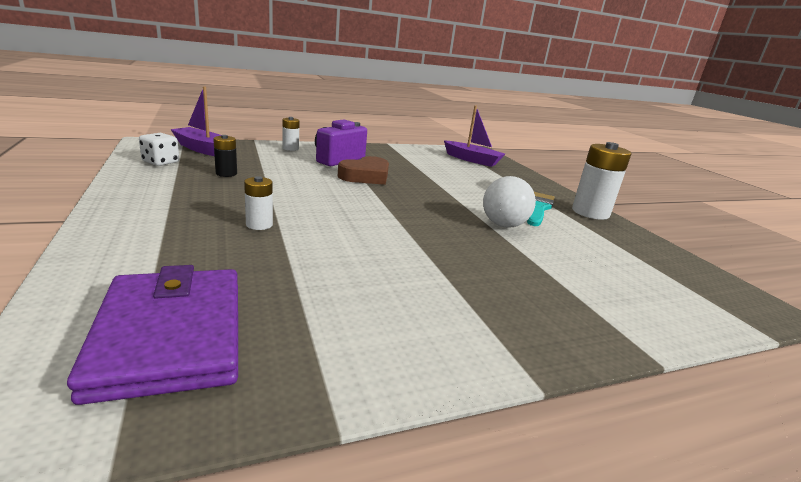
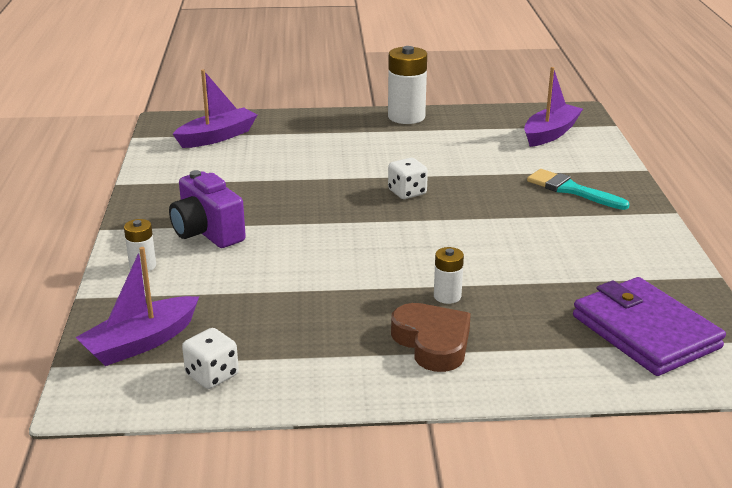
camera: 70 degrees left, 5 degrees up
(171, 336) = (645, 332): purple wallet -> purple wallet turned 60 degrees clockwise
(226, 174) = (271, 319): black battery -> none
(366, 176) = (286, 220): brown heart -> brown heart (432, 342)
(441, 212) = (407, 192): none -> white dice
(503, 225) = (440, 168): white ball -> none
(538, 208) = (396, 139): turquoise brush -> turquoise brush (571, 190)
(665, 285) = (550, 133): none -> purple boat

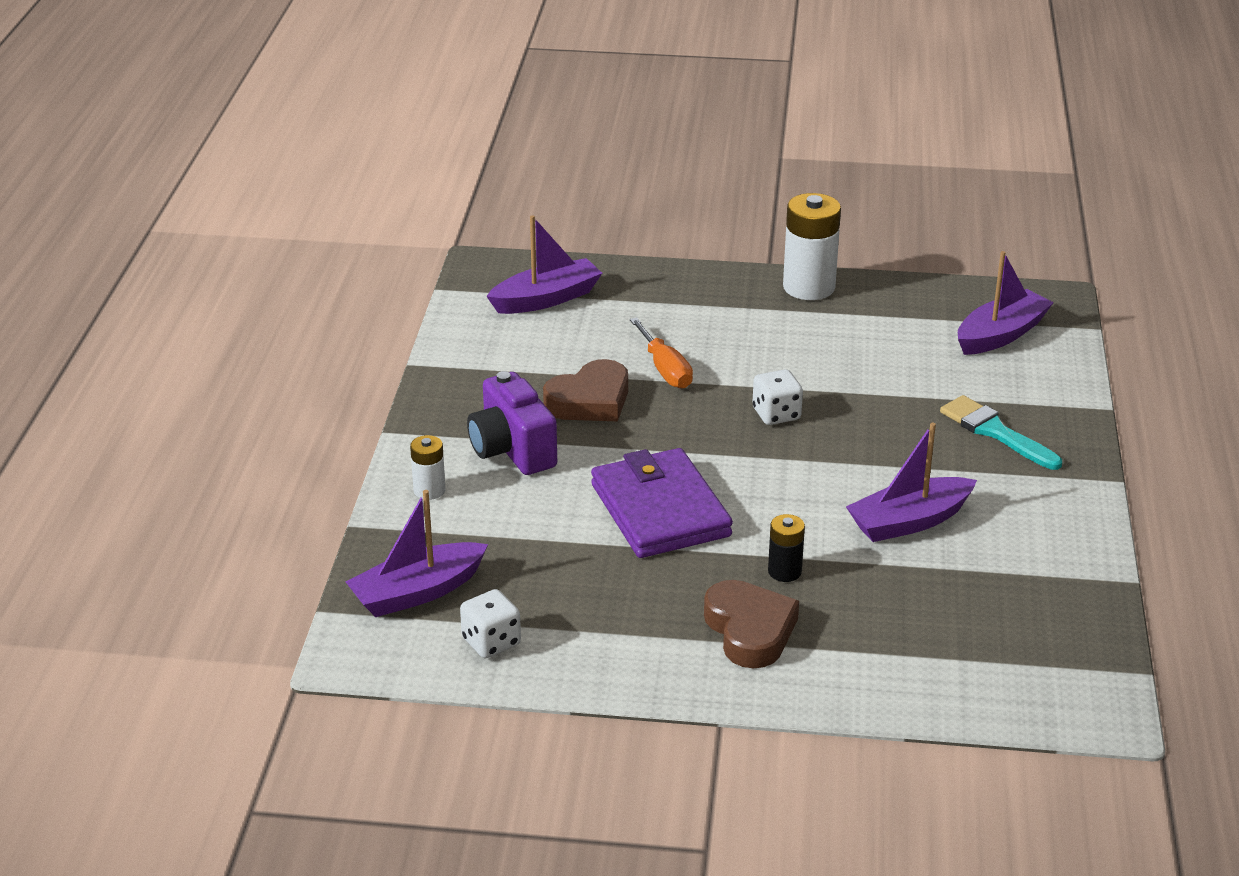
camera: 10 degrees right, 5 degrees up
(263, 195) = (590, 401): none -> brown heart
(315, 172) = (665, 369): none -> orange screwdriver
(447, 296) = (784, 571): white battery -> black battery
(532, 252) = (909, 521): none -> purple boat
(645, 332) = (1008, 646): purple wallet -> purple wallet (660, 510)

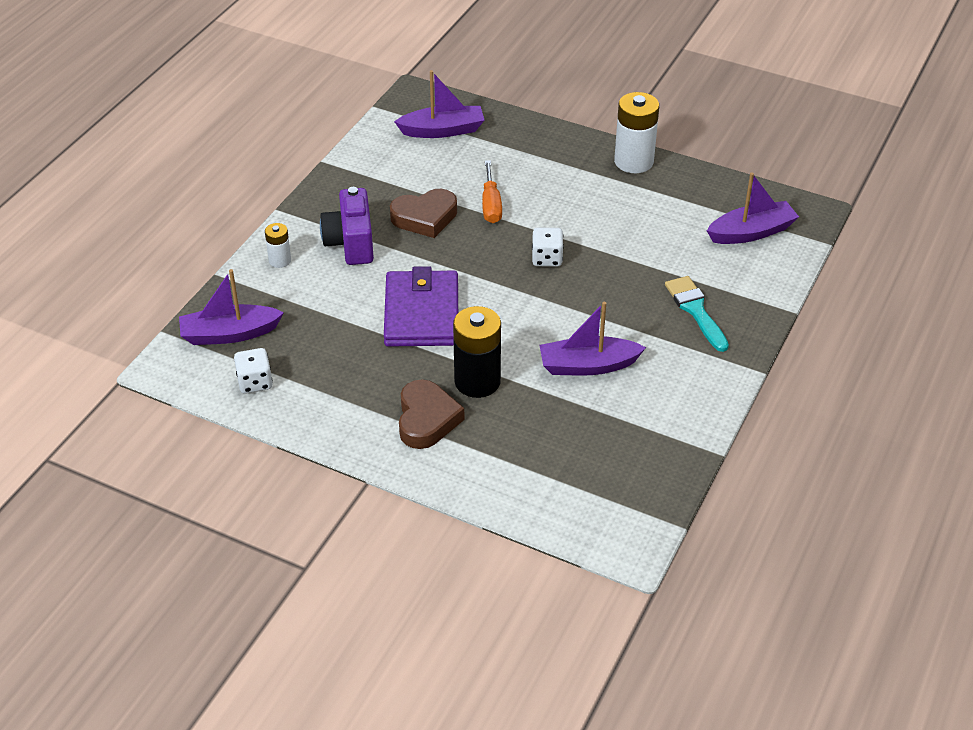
camera: 20 degrees right, 10 degrees up
(784, 571) = (477, 381): black battery -> black battery, size x1.89

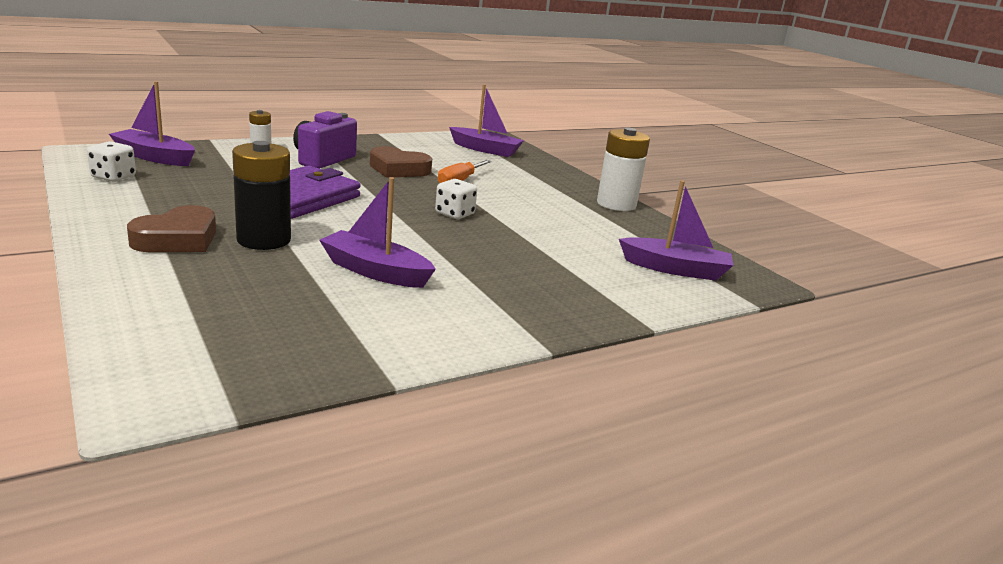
camera: 30 degrees right, 20 degrees down
(695, 310) = (542, 285): turquoise brush -> none

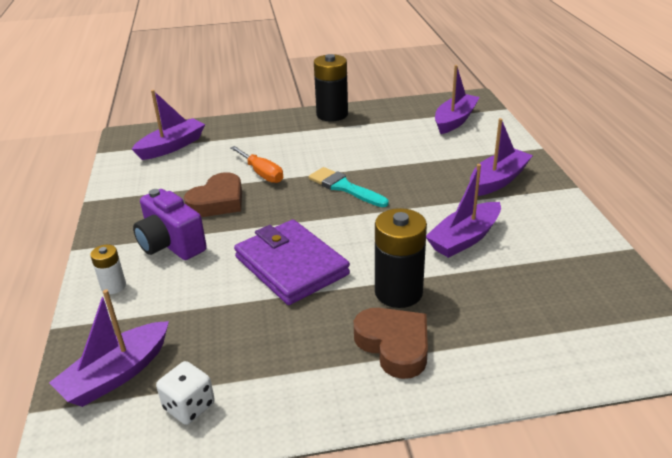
camera: 65 degrees left, 10 degrees up
(454, 214) = (344, 187): white dice -> turquoise brush
(527, 293) = (498, 180): none -> purple boat
(616, 204) = (332, 114): white battery -> black battery

